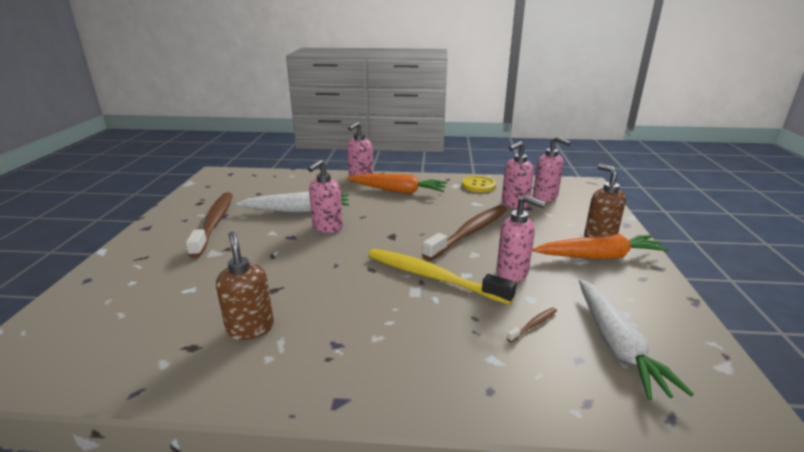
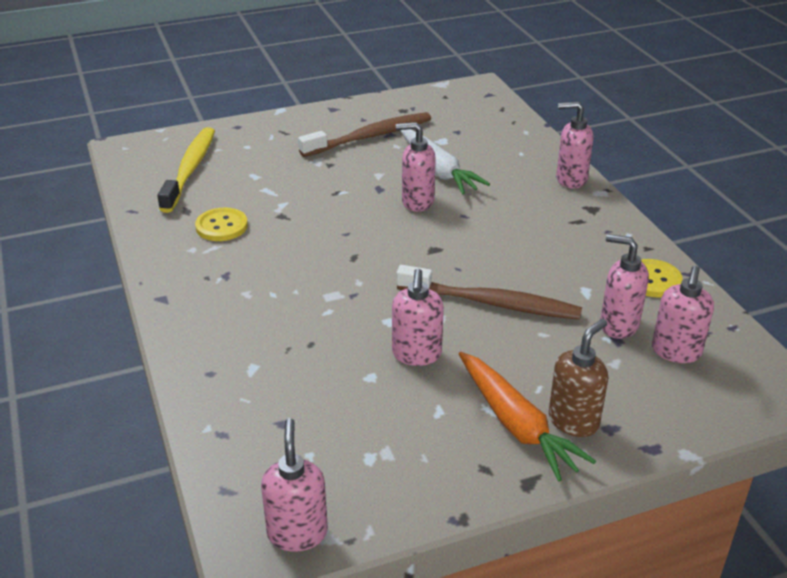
camera: 65 degrees right, 10 degrees up
(250, 328) = (221, 226): brown soap dispenser -> yellow button
(397, 191) = (560, 218): orange carrot -> none
(432, 277) = (366, 299): yellow toothbrush -> yellow toothbrush (190, 169)
(533, 325) = (321, 385): brown toothbrush -> none
(616, 344) = (322, 449): white carrot -> none
(723, 383) = (297, 533): none -> pink soap dispenser

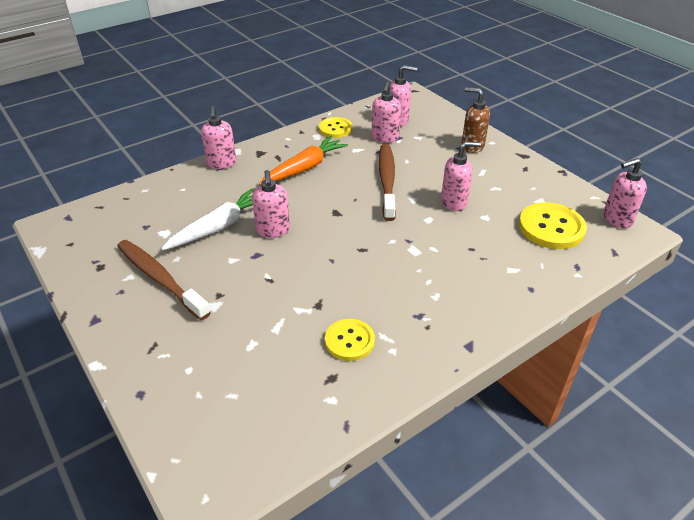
camera: 105 degrees left, 5 degrees up
(190, 169) = (249, 404): yellow toothbrush -> none
(314, 439) = (551, 228): none -> yellow button
(515, 424) = (487, 162): orange carrot -> orange carrot (304, 168)

